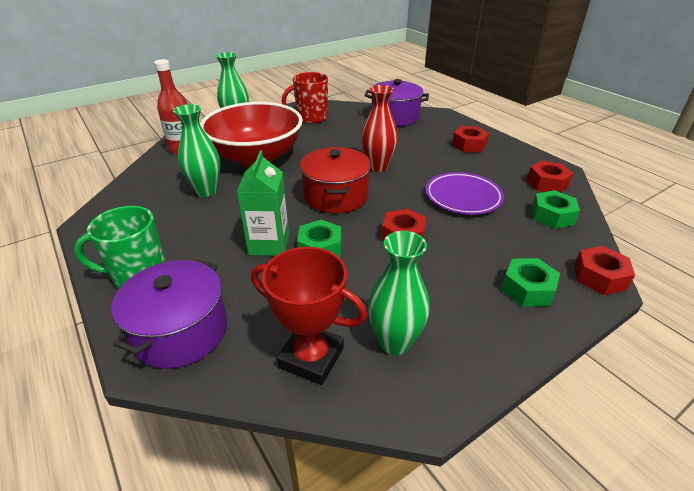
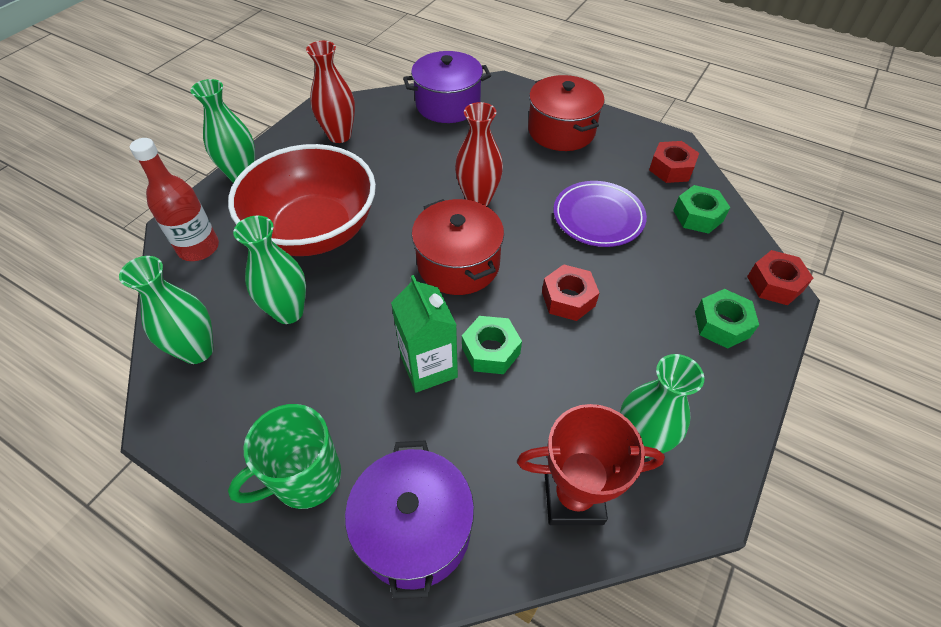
camera: 25 degrees left, 15 degrees up
(139, 194) = (197, 351): none -> green vase
(311, 118) = (339, 135): red mug -> red vase
(469, 145) = (561, 130): red nut -> red pot

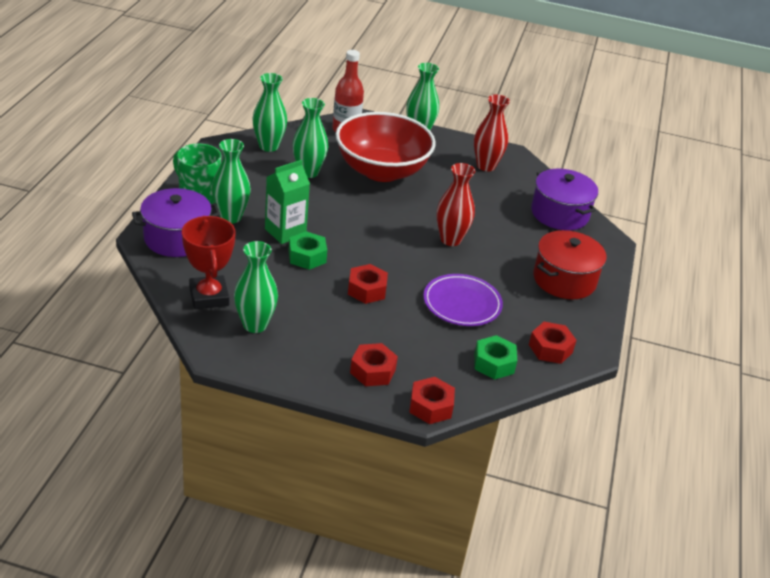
camera: 70 degrees right, 15 degrees down
(375, 436) = (230, 217): none -> green vase
(458, 264) = (378, 236): red pot -> none
(722, 324) = (373, 371): green nut -> red nut

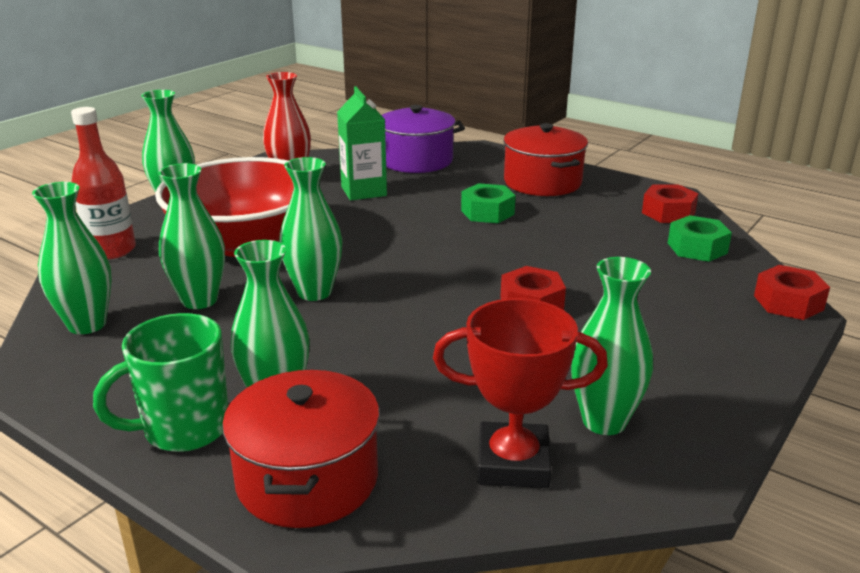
camera: 65 degrees left, 10 degrees down
(177, 238) = (307, 479): purple pot -> red pot
(285, 232) = (353, 349): green carton -> green carton (363, 191)
(307, 256) = (431, 339): green nut -> green nut (487, 212)
(337, 207) = (314, 292): none -> green vase
(373, 371) = (719, 331): red nut -> none
(450, 239) = (437, 227): red vase -> none
(462, 304) = (576, 245): purple plate -> none

